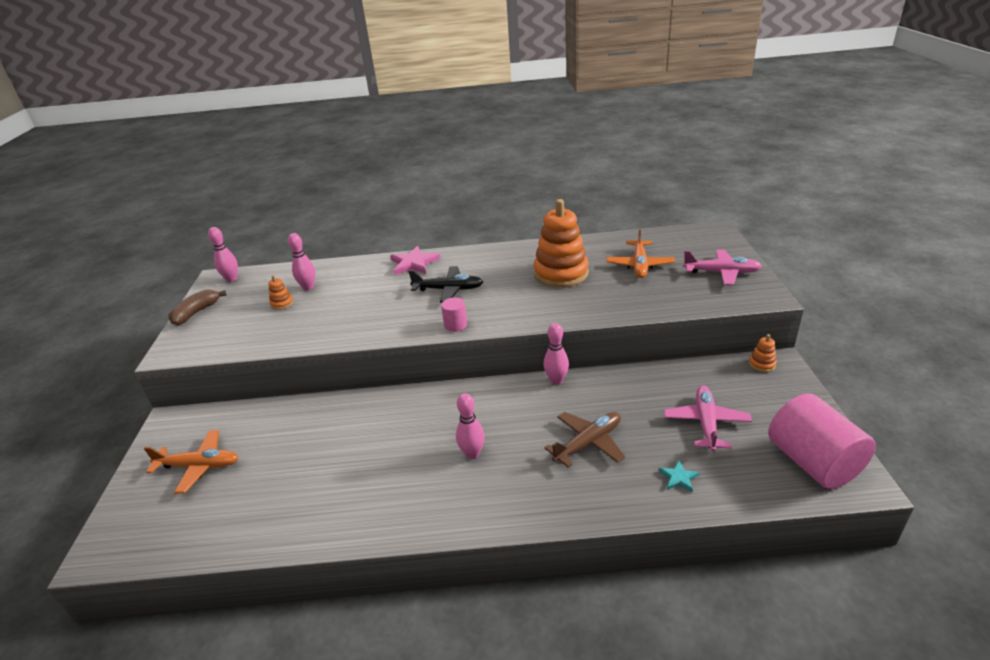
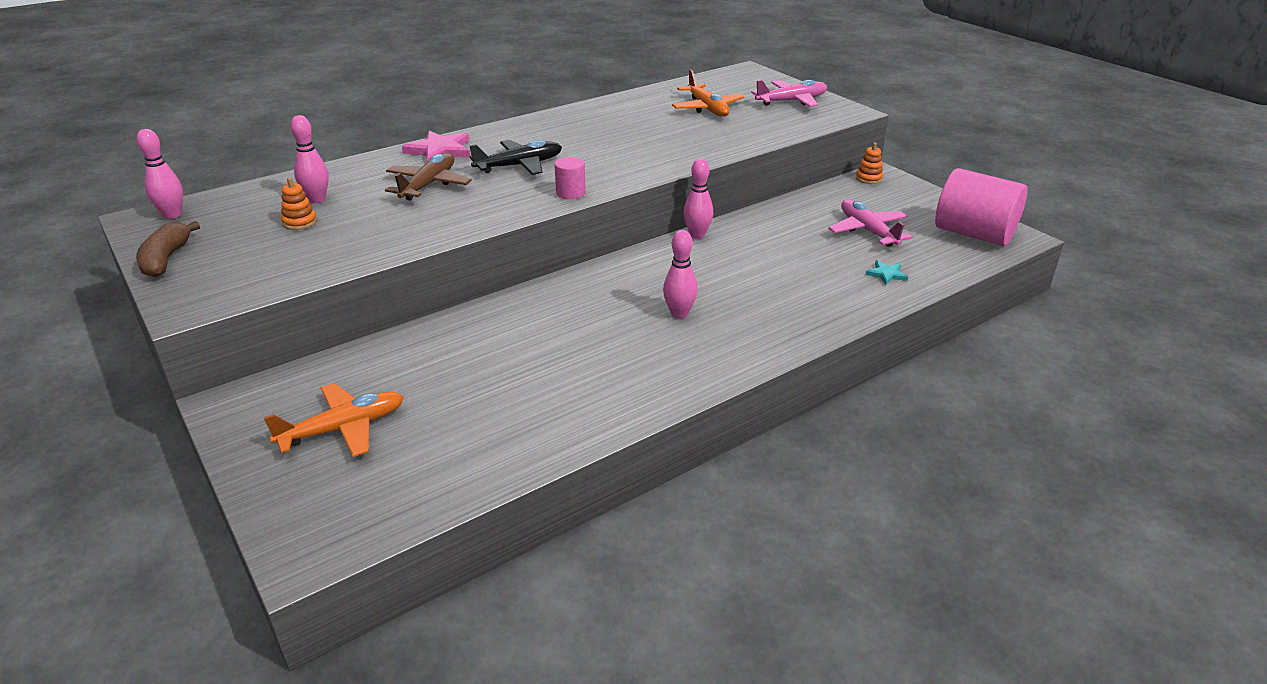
camera: 35 degrees left, 0 degrees up
(561, 274) = (633, 129): orange stacking toy -> none
(588, 443) = (783, 273): brown plane -> brown plane (428, 185)

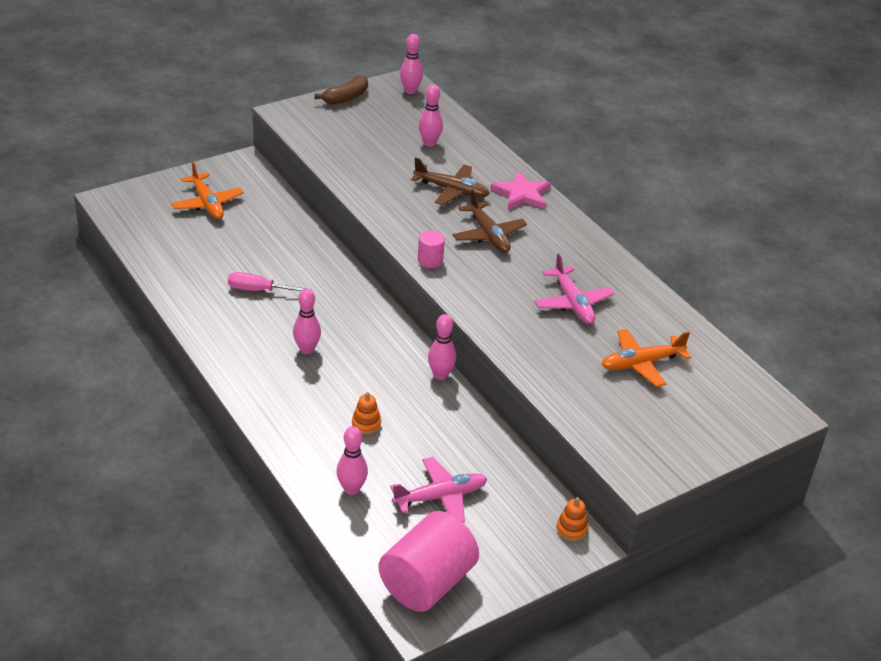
camera: 90 degrees right, 5 degrees up
(166, 259) = (346, 97): brown banana -> brown banana turned 135 degrees clockwise
(300, 222) = (392, 139): orange stacking toy -> orange stacking toy (366, 424)
(519, 165) = (488, 235): black plane -> brown plane
(567, 358) = (259, 290): none -> pink screwdriver
(791, 101) = (672, 435): pink plane -> pink plane (573, 303)
(886, 274) = (351, 489): turquoise star -> pink bowling pin

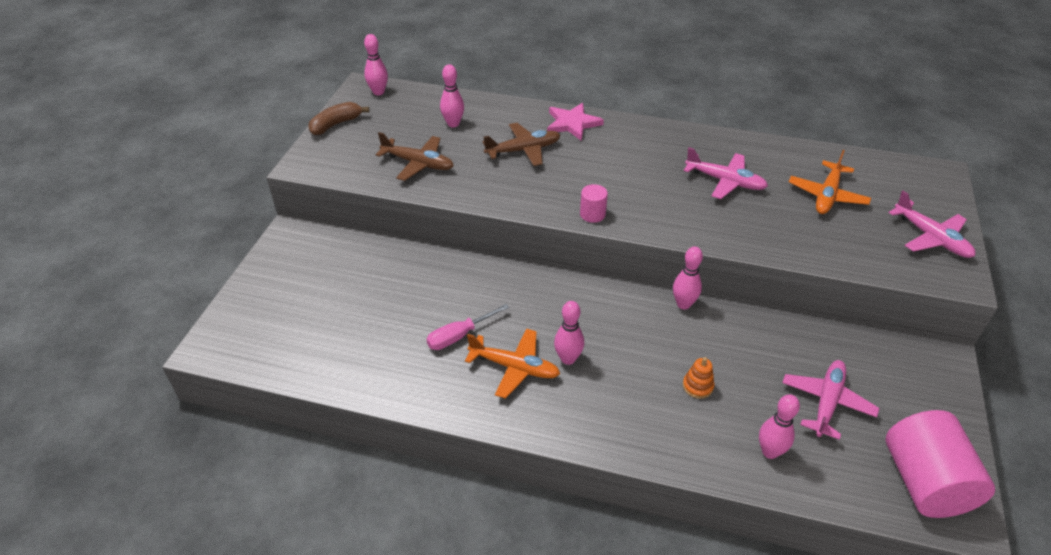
camera: 40 degrees left, 5 degrees up
(207, 203) = (308, 290): orange plane -> orange plane (514, 367)
(346, 97) = (336, 124): brown banana -> brown banana turned 135 degrees counterclockwise
(488, 235) = (599, 168): brown plane -> brown plane (418, 163)
(571, 529) = (924, 354): orange stacking toy -> none
(674, 443) = (931, 238): none -> pink plane

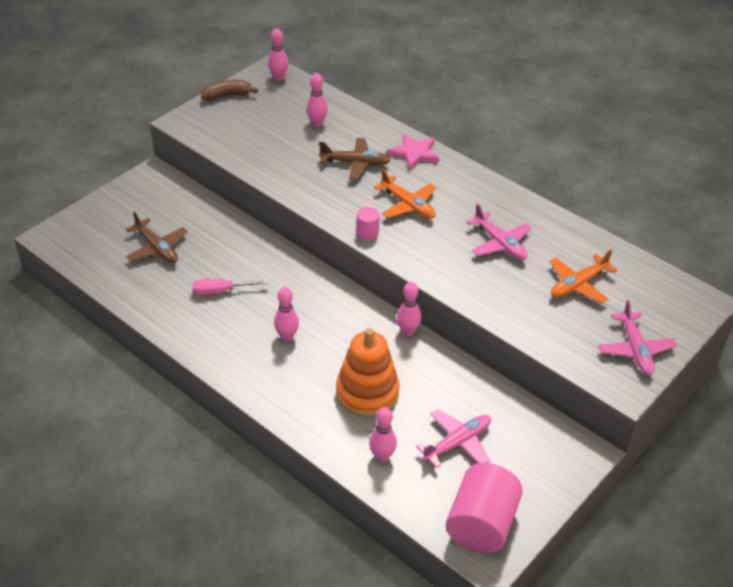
camera: 25 degrees right, 0 degrees up
(418, 163) = (265, 148): brown plane -> brown plane (157, 248)
(514, 367) = (244, 328): orange plane -> orange plane (408, 205)
(697, 386) = (367, 393): orange stacking toy -> orange stacking toy, size x2.44

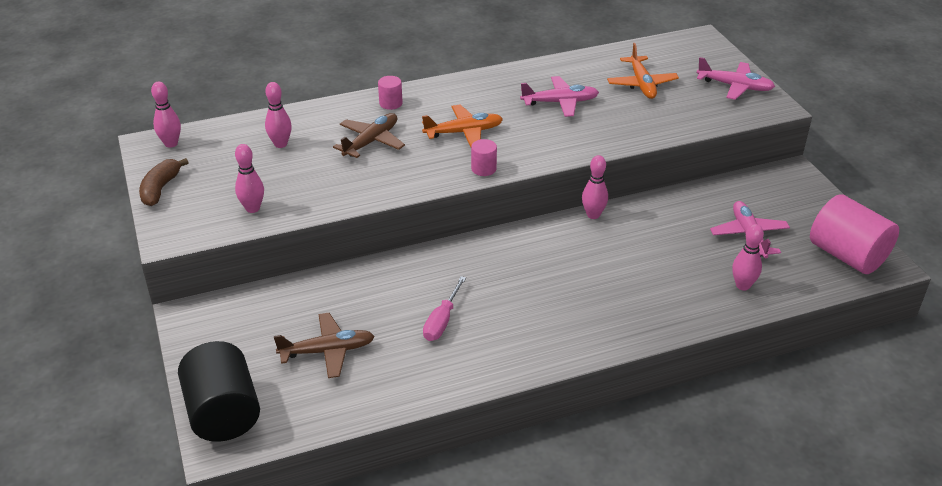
camera: 60 degrees left, 5 degrees down
(76, 227) = (223, 413): none -> black cylinder
(287, 337) = (546, 295): pink bowling pin -> pink bowling pin (252, 208)
(367, 393) = (657, 267): orange stacking toy -> none
(414, 153) = (390, 103): pink star -> pink cylinder

